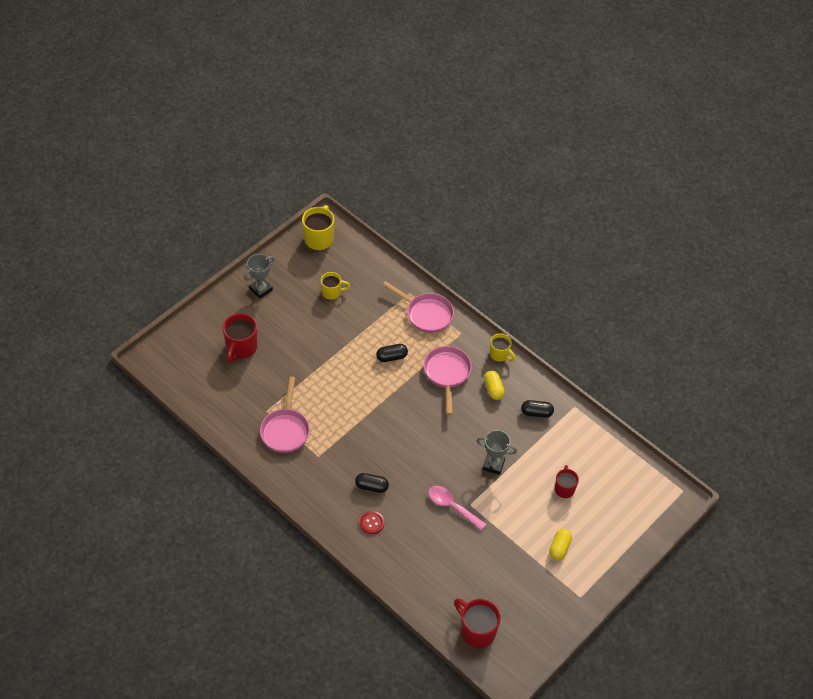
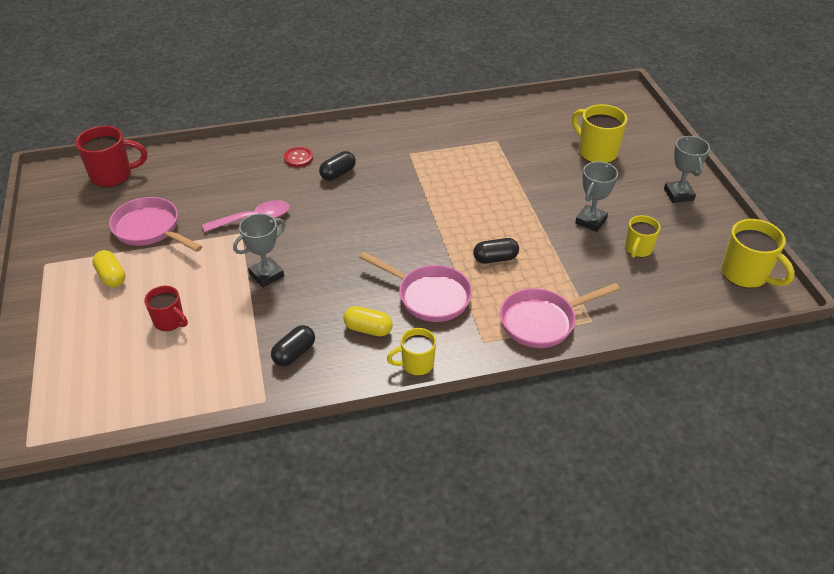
camera: 125 degrees right, 10 degrees down
(241, 348) = (596, 152): red mug -> yellow mug
(285, 430) = (462, 145): pink pan -> pink pan (150, 229)
(321, 324) = (591, 221): none -> grey trophy
(392, 357) = (495, 259): black capsule -> black capsule turned 60 degrees clockwise

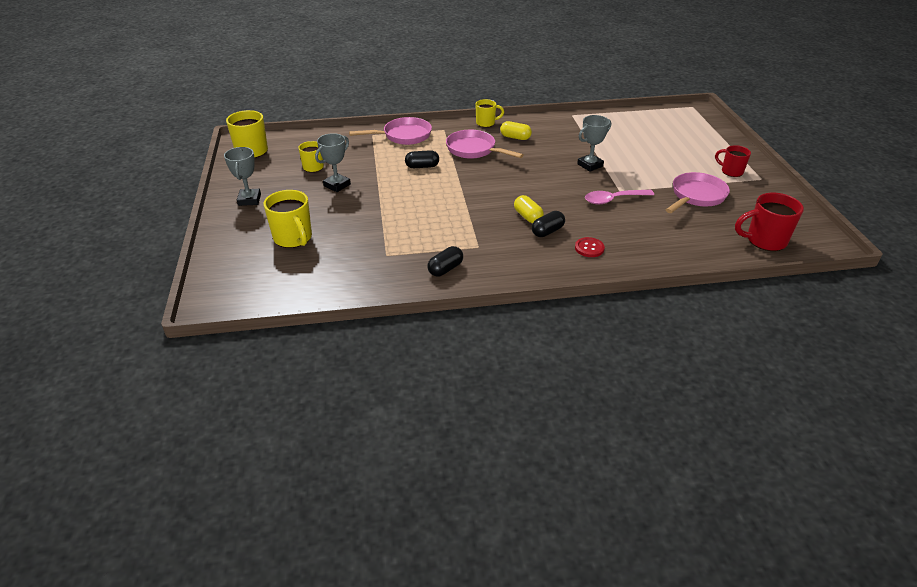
camera: 175 degrees left, 5 degrees down
(111, 277) = (703, 169): yellow capsule -> yellow capsule (528, 217)
(150, 229) = (696, 196): pink pan -> pink pan turned 90 degrees counterclockwise
(170, 321) = (646, 146): red mug -> red mug (731, 171)
(294, 353) = (560, 130): black capsule -> black capsule (445, 269)

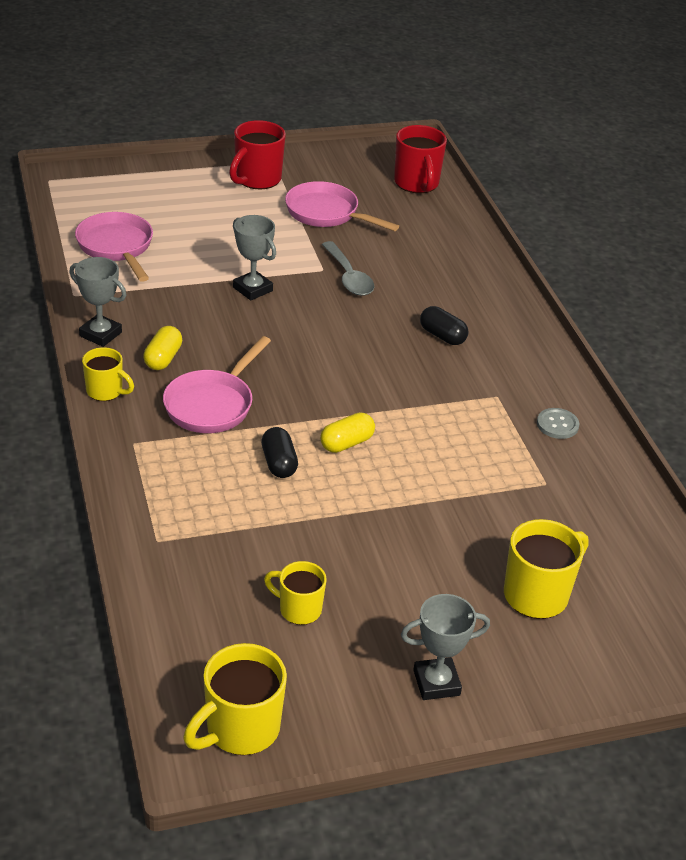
camera: 100 degrees left, 0 degrees up
(337, 185) = (361, 566): grey trophy -> grey trophy (100, 334)
(403, 136) = (161, 496): pink pan -> pink pan (117, 247)
(445, 269) = (557, 425): black capsule -> grey button
(486, 123) = (105, 391): yellow mug -> yellow mug turned 135 degrees clockwise
(528, 217) = (410, 351): yellow capsule -> yellow capsule (346, 443)
(589, 248) = (470, 305): red button -> none
(613, 200) = (348, 277): pink spoon -> grey spoon
(731, 171) = (257, 179): red mug -> red mug, size x1.59

